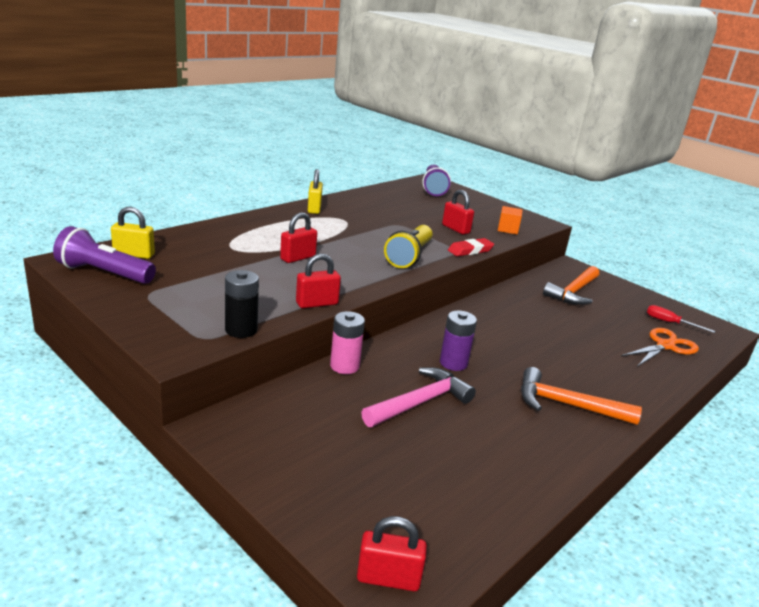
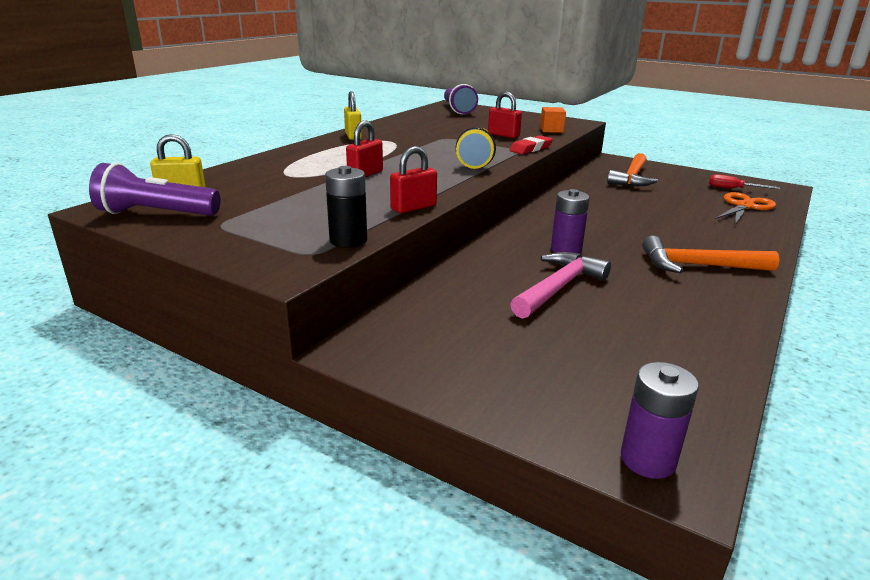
camera: 10 degrees left, 0 degrees up
(344, 366) = (459, 269): pink battery -> none
(388, 578) = (648, 459): red padlock -> purple battery

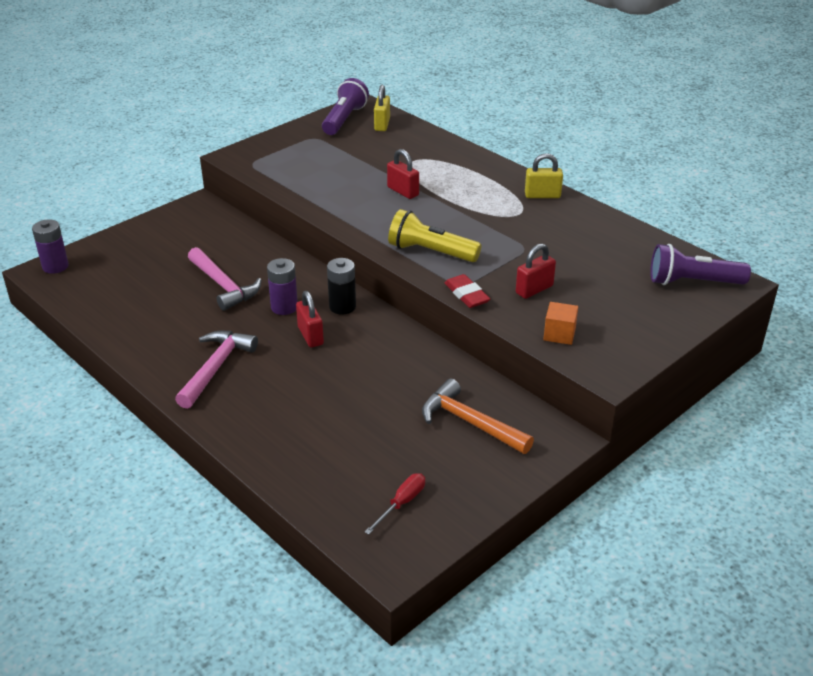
camera: 105 degrees right, 10 degrees up
(348, 240) = (264, 175): black battery -> black battery (342, 307)
(413, 207) = (312, 203): red padlock -> red padlock (310, 336)
(698, 266) = (216, 367): orange hammer -> pink hammer
(744, 206) = (336, 478): orange scissors -> none

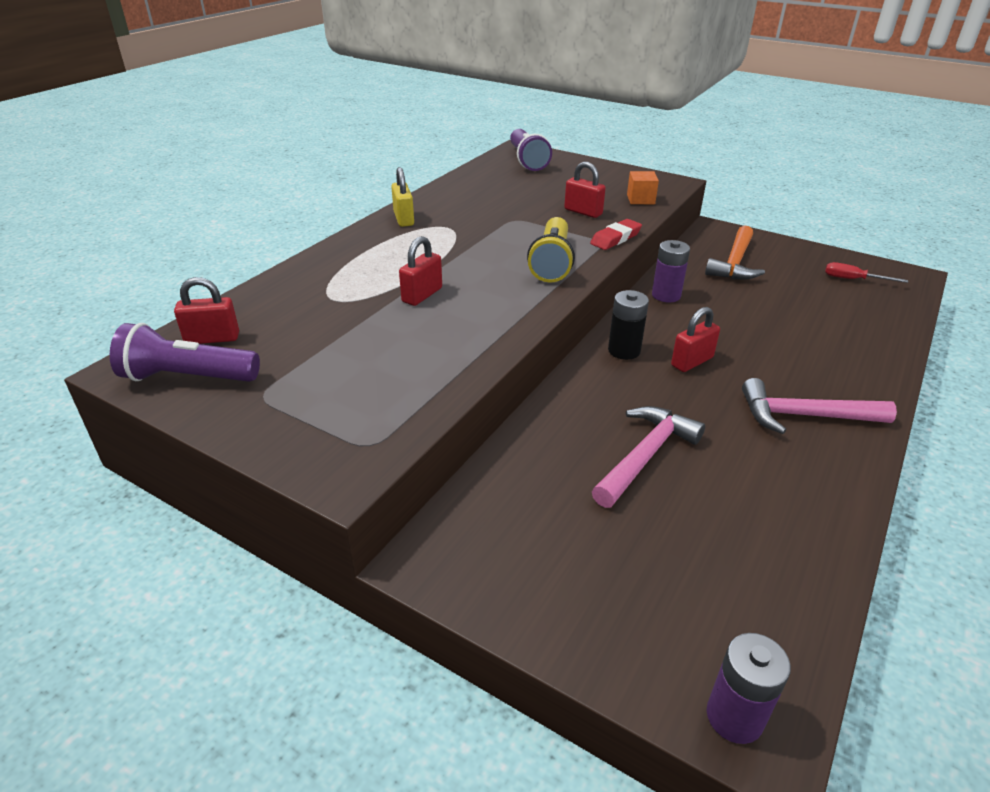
camera: 105 degrees left, 0 degrees up
(284, 307) = (654, 391): purple battery -> purple battery (666, 295)
(382, 124) = (212, 338): yellow padlock -> red padlock

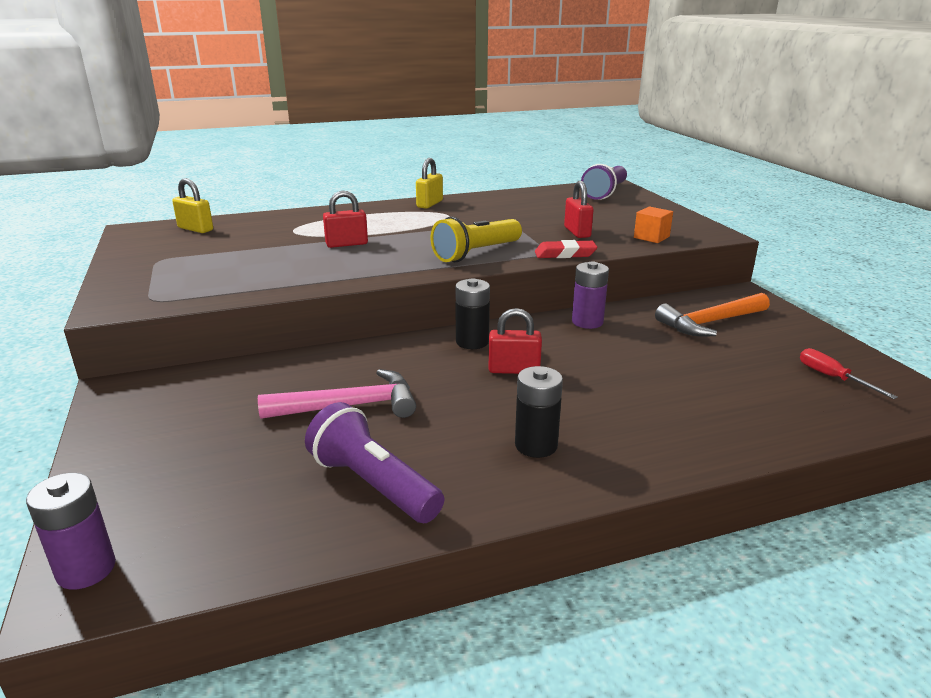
camera: 40 degrees right, 10 degrees down
(187, 377) = (148, 241): purple flashlight -> purple flashlight (373, 484)
(212, 338) = (195, 229): red padlock -> yellow padlock
(804, 416) = (536, 445): pink hammer -> black battery

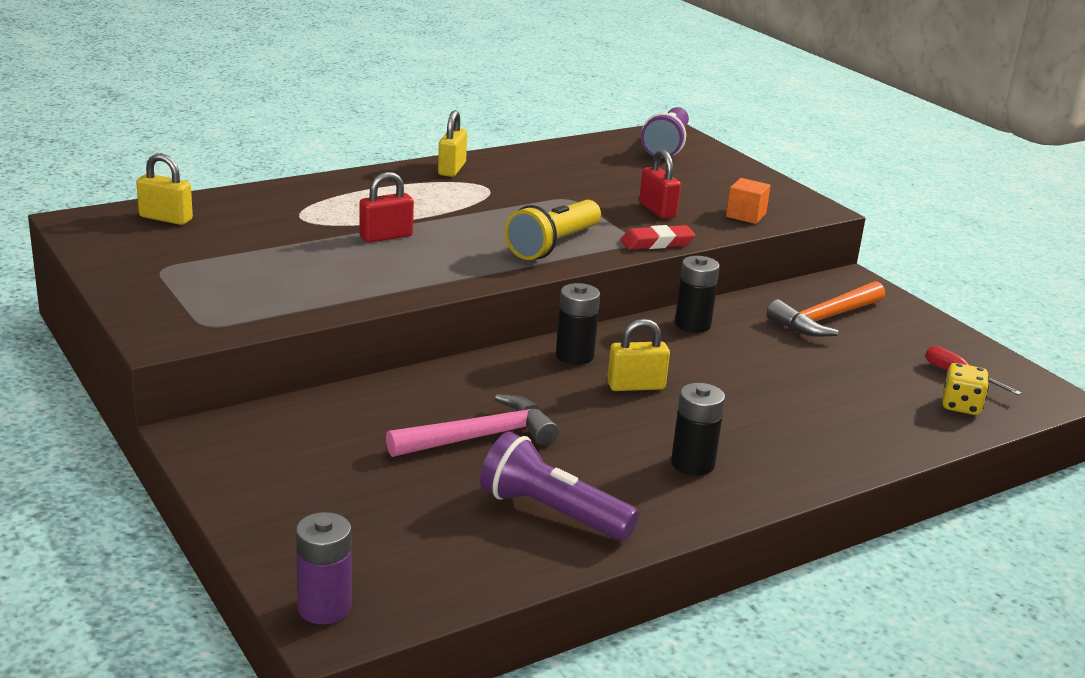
camera: 15 degrees left, 0 degrees up
(514, 370) = (636, 386): red padlock -> yellow padlock
(587, 322) = (692, 324): purple battery -> black battery
(830, 406) = (961, 406): none -> yellow dice

